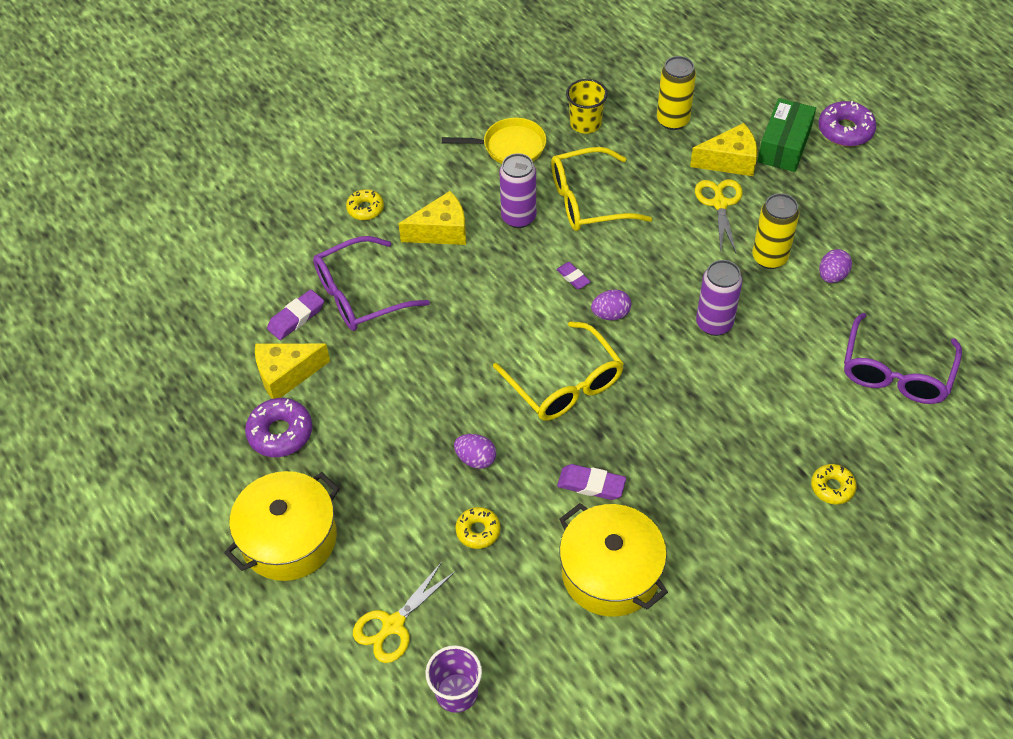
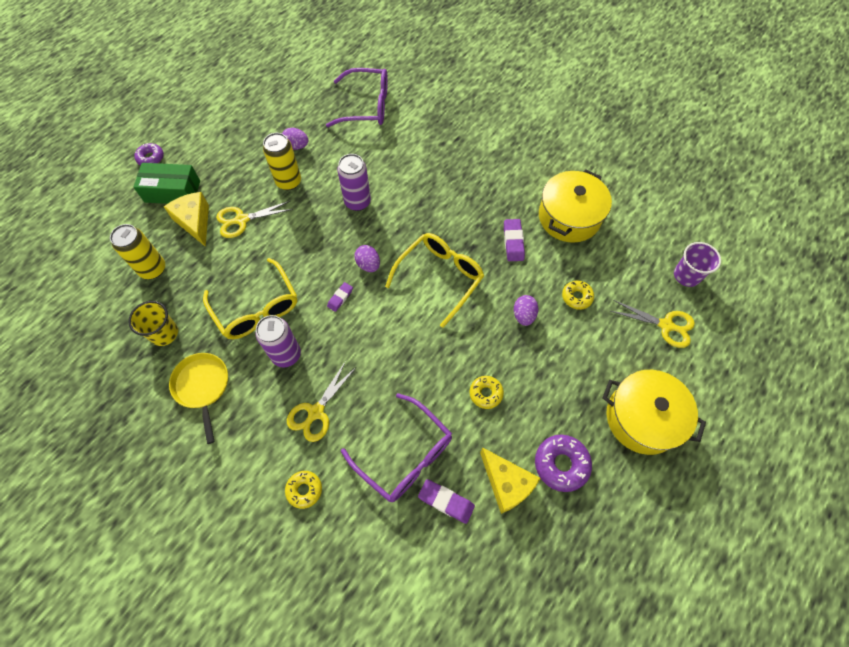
camera: 110 degrees left, 10 degrees up
(441, 231) = (316, 412): yellow cheese -> yellow scissors
(832, 487) = (462, 124): yellow donut -> yellow donut (486, 393)
(845, 130) = (151, 158): purple donut -> purple donut, size x0.64

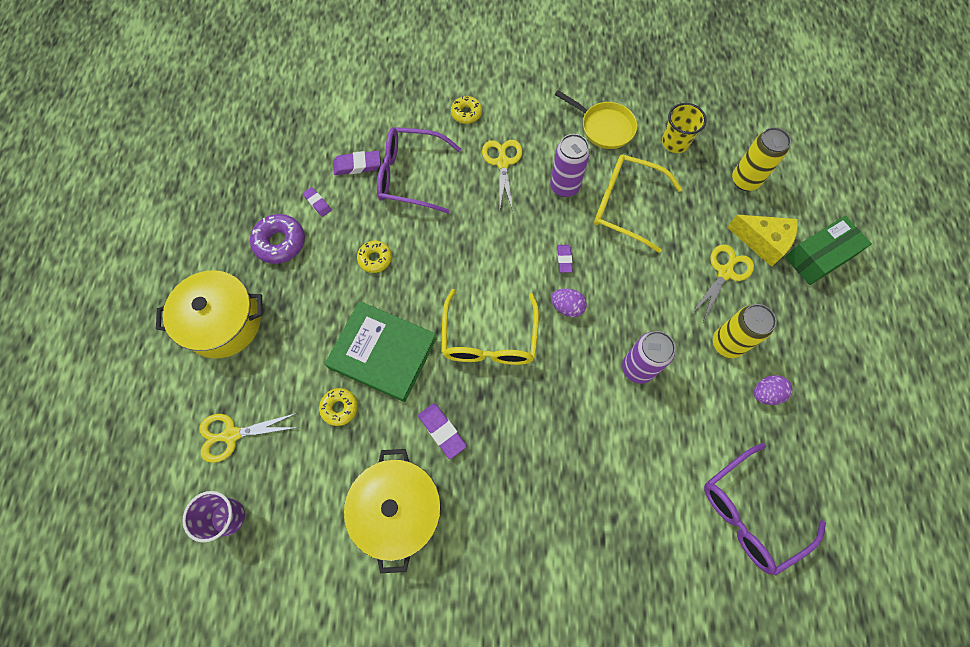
camera: 145 degrees right, 5 degrees up
(151, 158) = (883, 276): purple donut -> none
(506, 484) = (317, 203): yellow cheese -> purple eraser
(523, 315) = (383, 352): purple egg -> green book

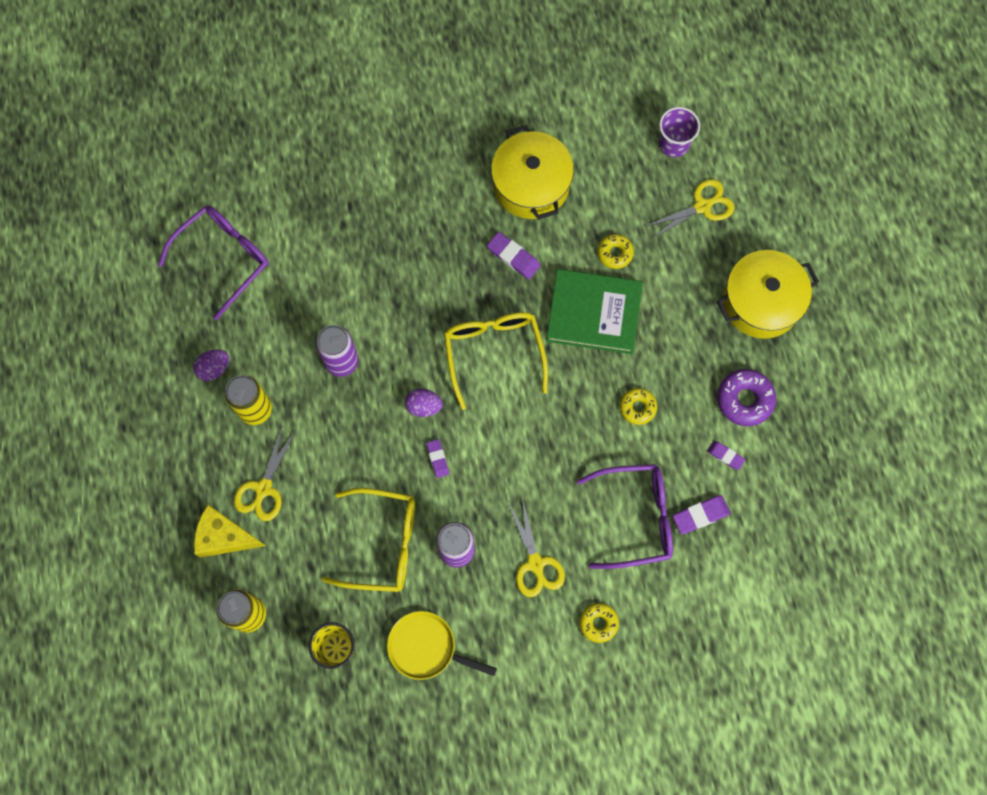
camera: 165 degrees right, 5 degrees up
(819, 257) = (162, 534): green box -> none

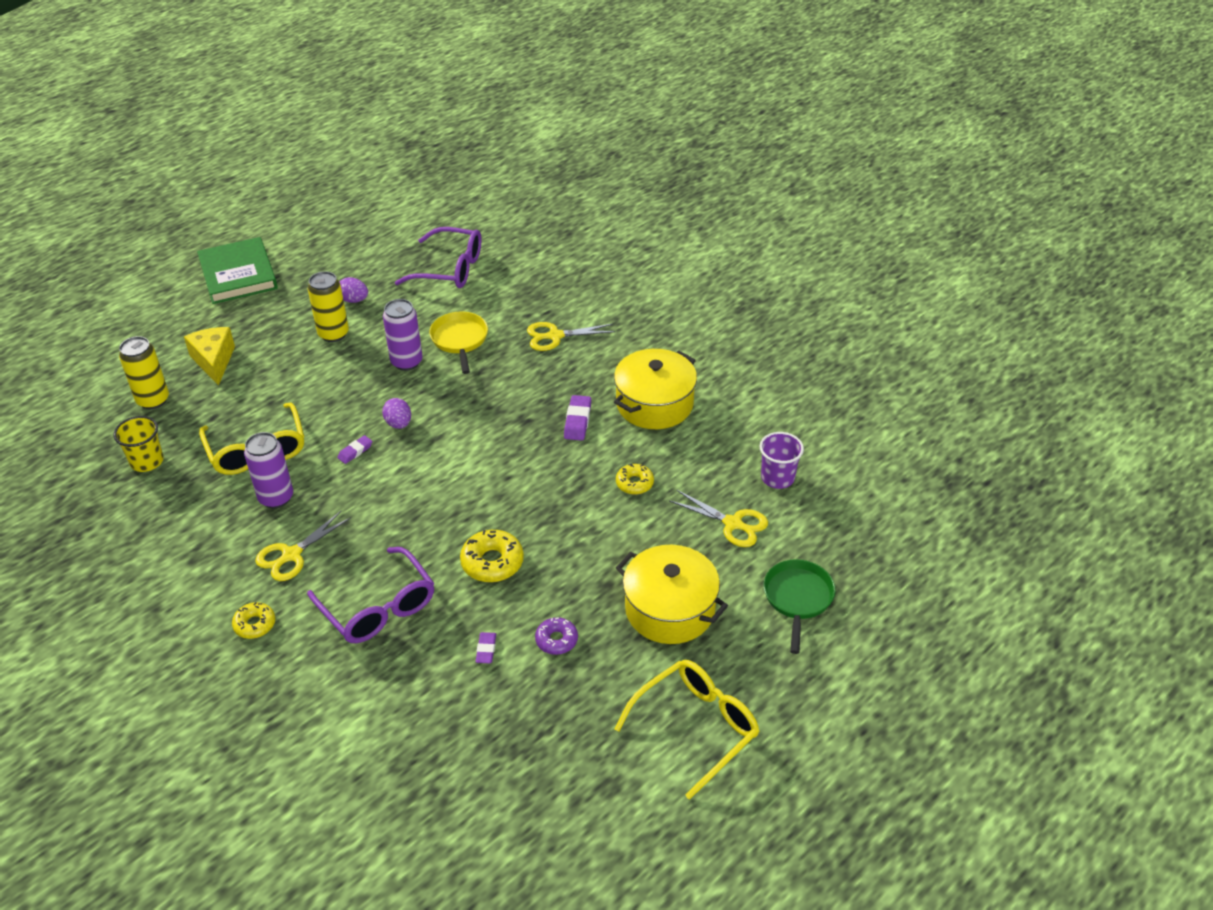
camera: 60 degrees right, 30 degrees down
(263, 488) = (268, 365): yellow scissors -> yellow scissors (555, 336)
(426, 647) = (173, 516): yellow pan -> yellow pan (460, 340)
(494, 353) = (478, 445): yellow glasses -> yellow glasses (696, 727)
(593, 313) = (564, 493): green book -> green book (238, 274)
(637, 407) = (492, 562): yellow donut -> yellow donut, size x1.56
(700, 515) = (410, 656): purple eraser -> none
(744, 399) = (556, 640): purple donut -> purple donut, size x0.64
(802, 207) = (797, 599): none -> green pan

